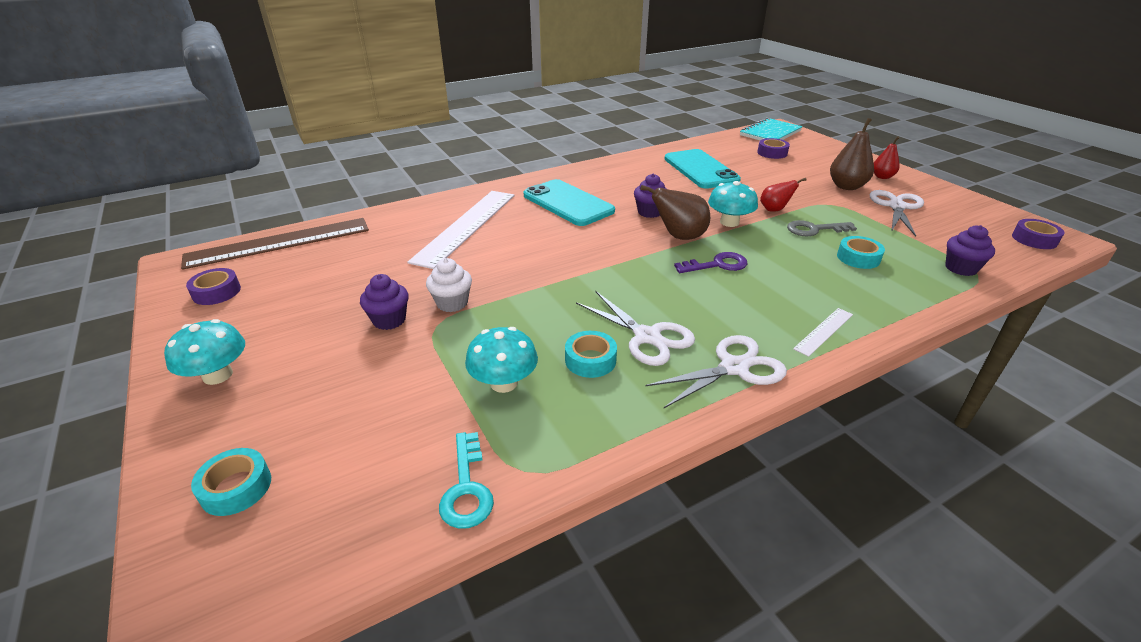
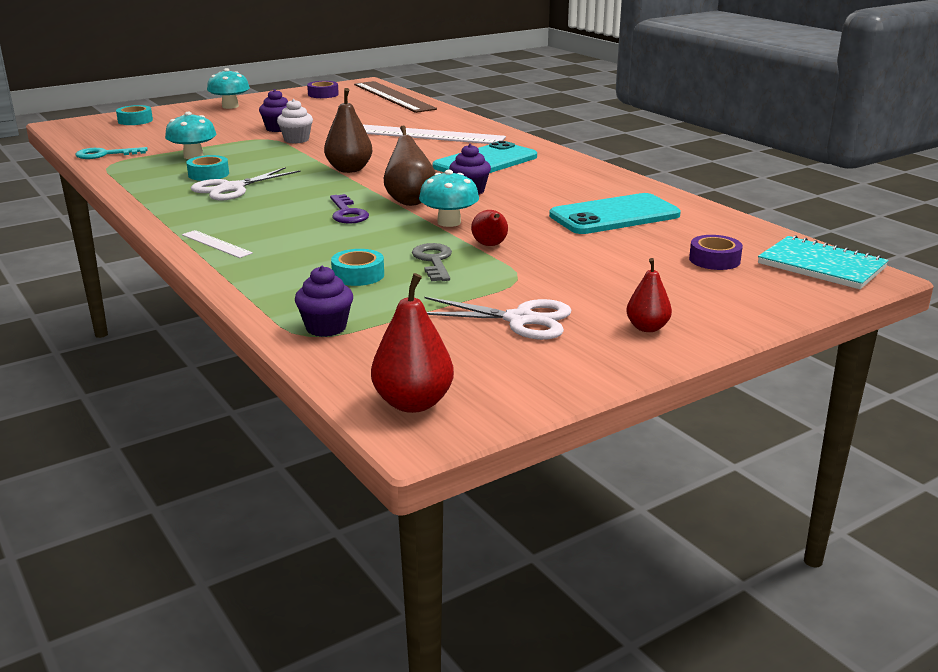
camera: 85 degrees right, 10 degrees down
(734, 367) = (179, 211): white scissors -> none
(846, 186) = (589, 296): brown pear -> brown pear (349, 169)
(1034, 239) = (413, 403): purple tape -> red pear

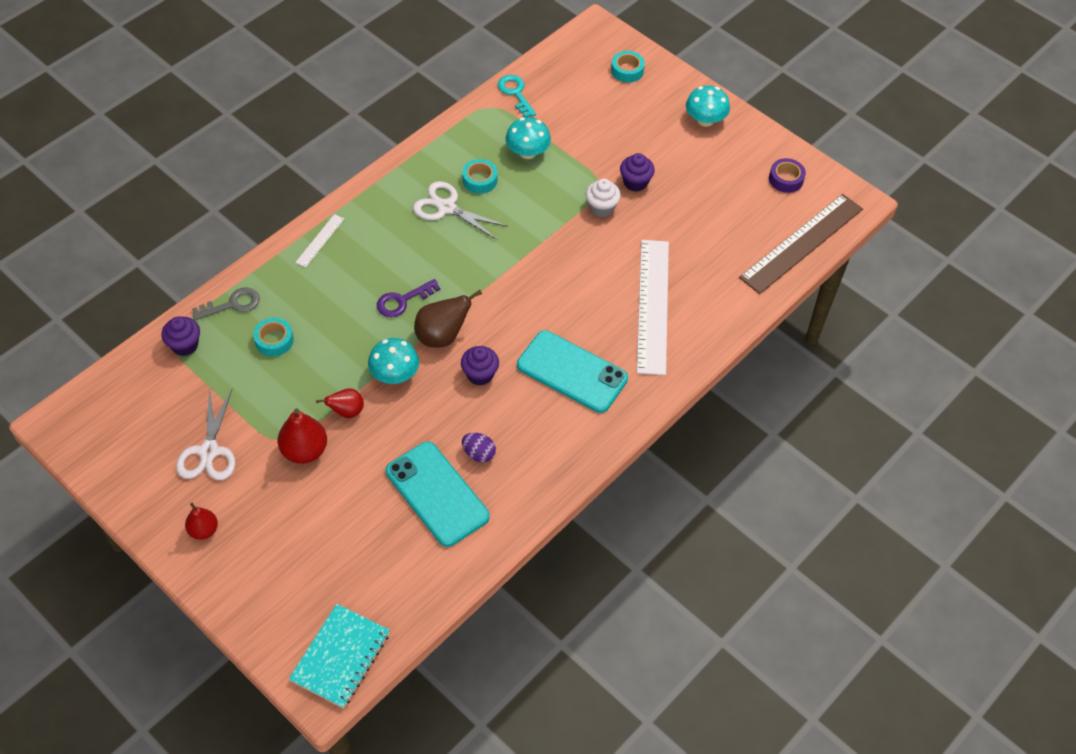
camera: 75 degrees right, 30 degrees up
(349, 169) = (519, 272): brown pear -> none
(413, 403) = (89, 414): red pear -> red pear (304, 451)
(434, 261) = (308, 380): grey key -> grey key (232, 304)
(569, 198) = (478, 454): none -> purple egg
(714, 260) = (341, 574): purple tape -> none

